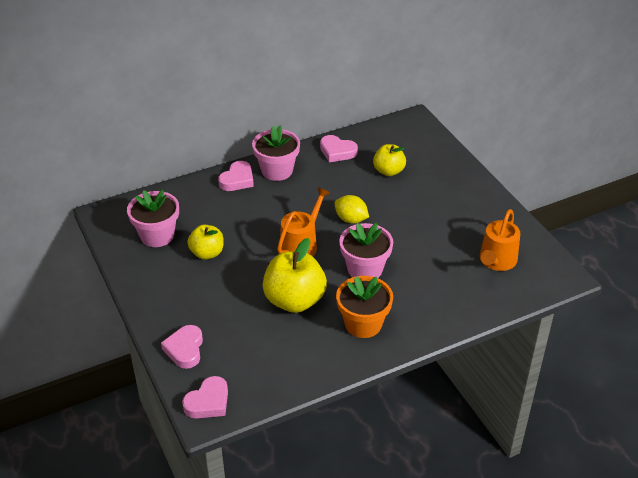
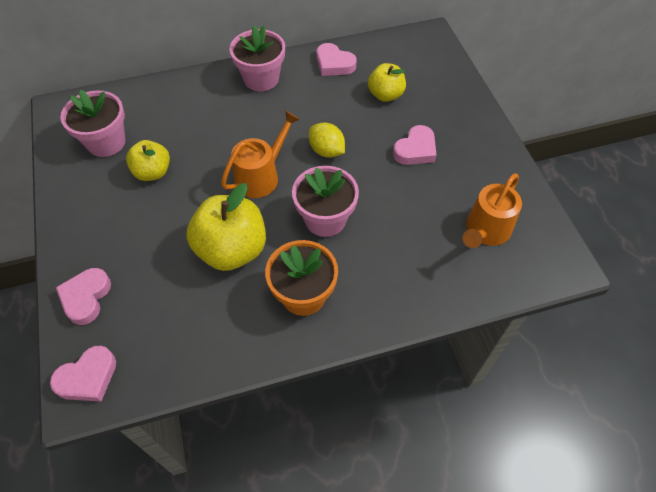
camera: 10 degrees right, 15 degrees up
(237, 180) = (215, 84): pink heart -> pink heart (415, 149)

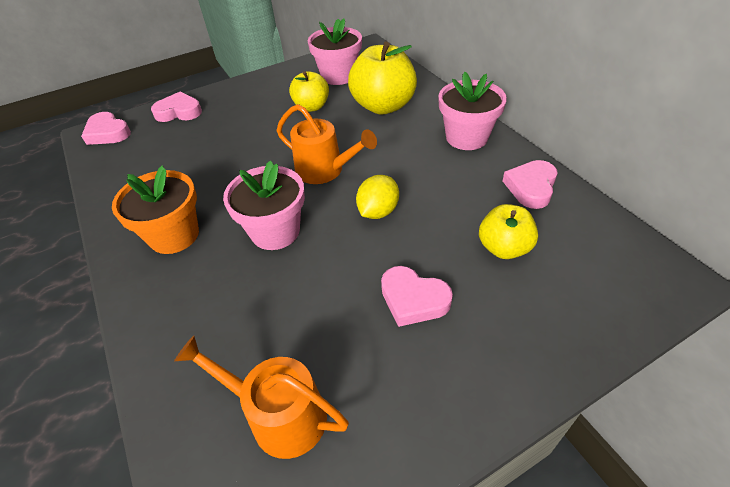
camera: 80 degrees right, 10 degrees down
(232, 250) = (229, 174): yellow apple -> yellow apple (383, 106)

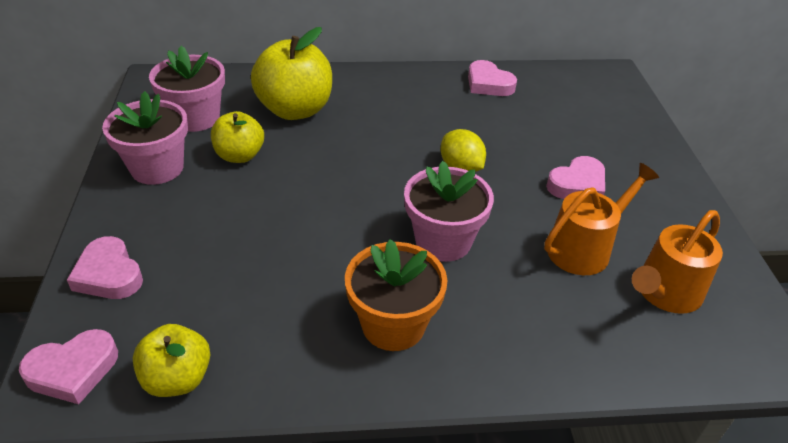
camera: 70 degrees left, 5 degrees down
(179, 112) = (109, 274): pink heart -> pink heart turned 60 degrees counterclockwise
(324, 170) = (371, 181): orange watering can -> orange watering can (584, 248)
(466, 137) = (397, 85): pink flower pot -> pink flower pot (157, 168)
(504, 248) = (547, 123): yellow apple -> yellow apple (177, 379)

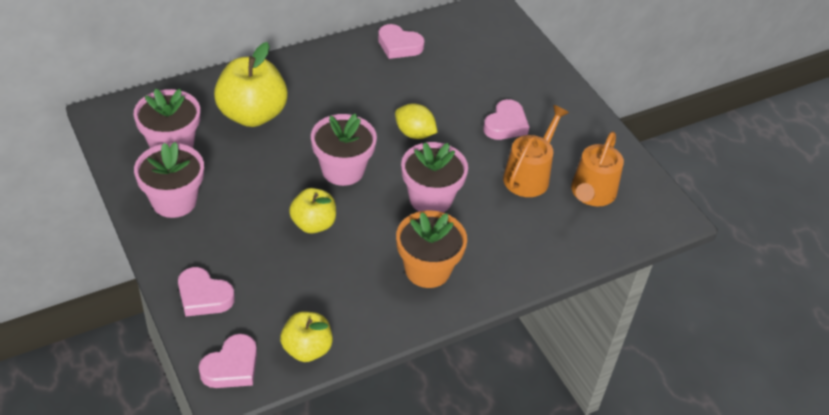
camera: 25 degrees left, 5 degrees up
(240, 156) = (234, 171): yellow apple -> yellow apple (313, 224)
(356, 184) = (343, 170): none -> pink flower pot

